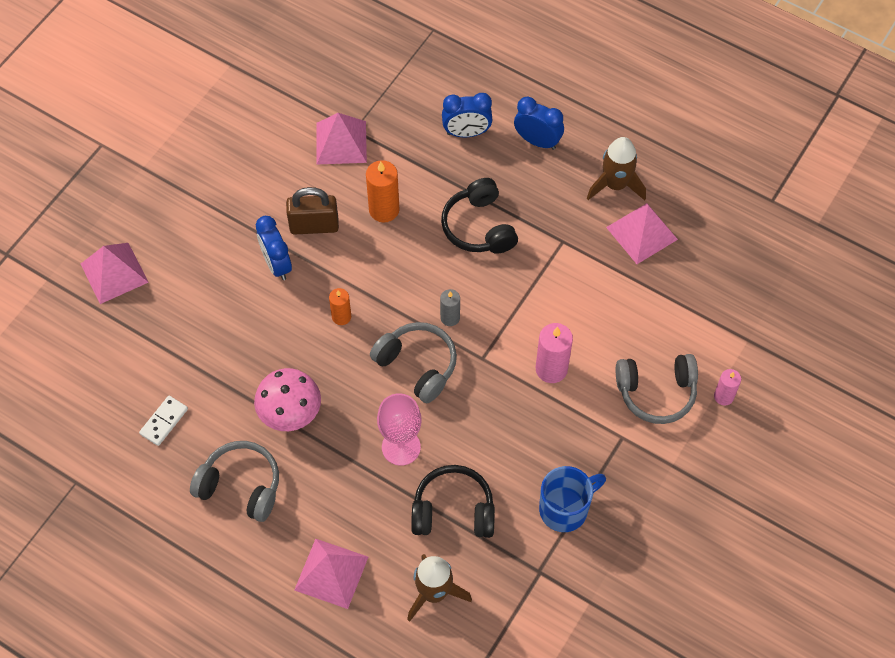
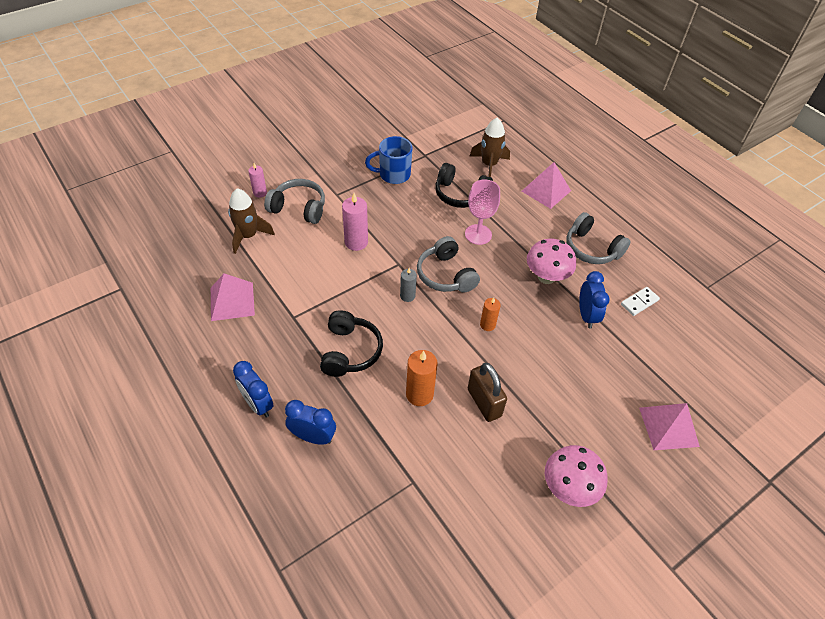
camera: 160 degrees left, 10 degrees down
(207, 177) = (568, 488): none -> pink mushroom
(277, 264) = (526, 382): blue clock -> blue clock (586, 315)
(314, 226) = (484, 402): brown padlock -> brown padlock turned 45 degrees clockwise
(341, 142) = (430, 473): pink pyramid -> none
(615, 185) = (223, 343): brown rocket -> brown rocket (248, 236)

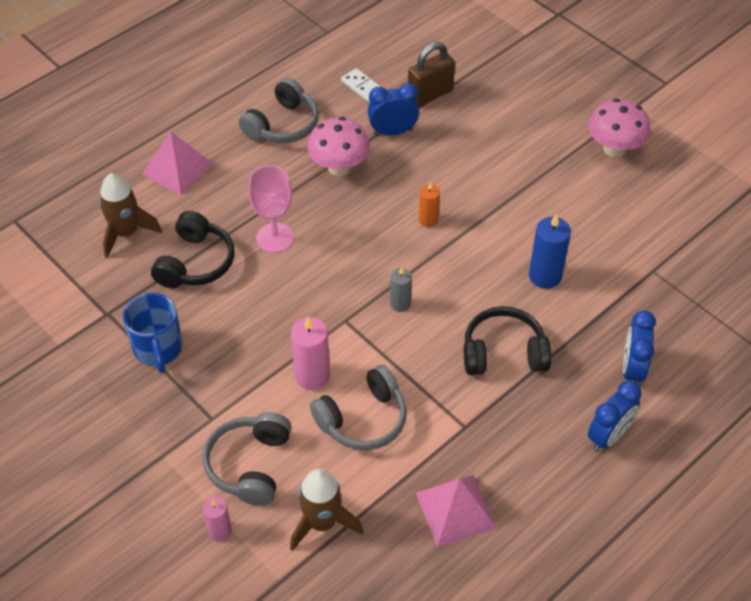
camera: 95 degrees left, 0 degrees up
(419, 394) = (545, 276): orange candle -> blue candle
(445, 275) = (355, 267): grey headphones -> grey headphones (363, 419)
(484, 402) = (538, 218): brown padlock -> brown padlock (430, 94)
(668, 427) = (521, 75): pink pyramid -> none

